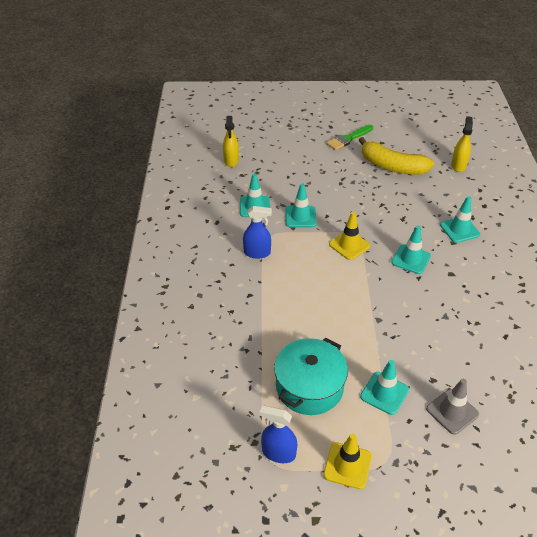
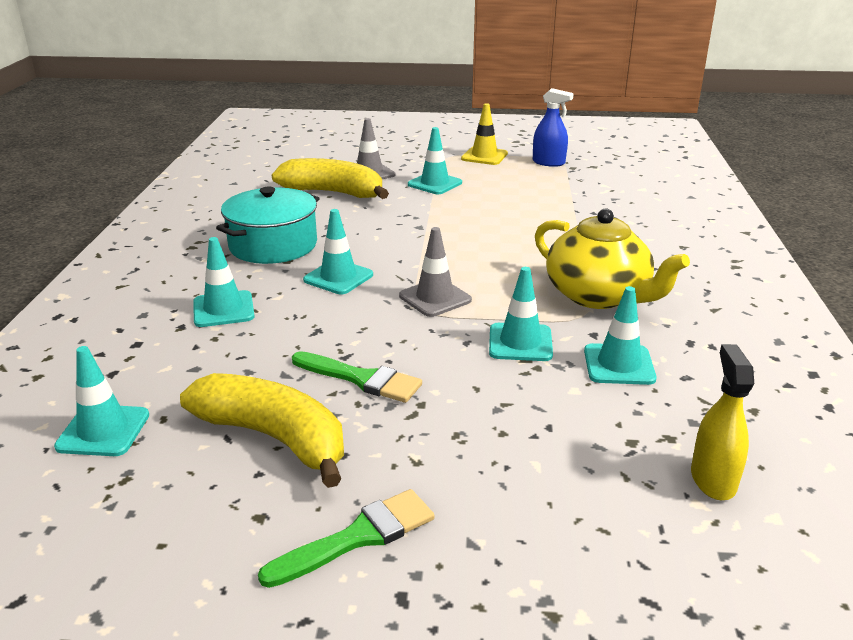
camera: 175 degrees left, 15 degrees down
(257, 253) = (598, 296): blue spray bottle -> yellow teapot
(309, 387) = (516, 189): turquoise pot -> turquoise pot (273, 245)
(349, 245) = (435, 298): yellow traffic cone -> grey traffic cone
(369, 193) = (361, 379): none -> green brush
(458, 165) = (103, 431): yellow spray bottle -> turquoise traffic cone
(467, 369) = (333, 193): none -> yellow banana

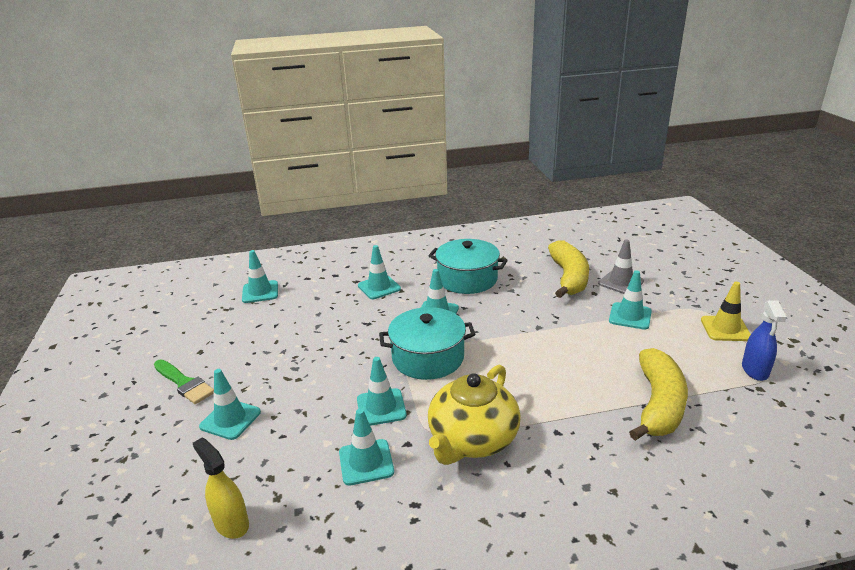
camera: 75 degrees right, 0 degrees up
(274, 437) = (260, 338): yellow banana -> yellow banana (658, 404)
(361, 379) = (319, 351): green brush -> none
(435, 298) = (428, 358): grey traffic cone -> turquoise pot
(491, 477) = (230, 419): none -> turquoise traffic cone
(713, 479) = (231, 523): yellow spray bottle -> yellow spray bottle turned 120 degrees counterclockwise

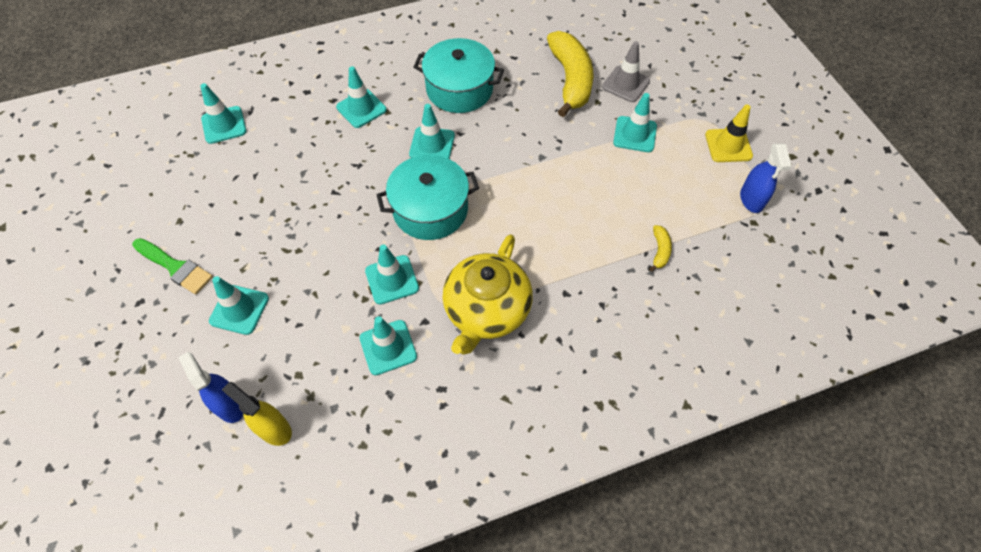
camera: 10 degrees left, 30 degrees up
(194, 497) = (229, 404): none -> blue spray bottle
(658, 404) = (660, 251): yellow banana -> yellow banana, size x0.42

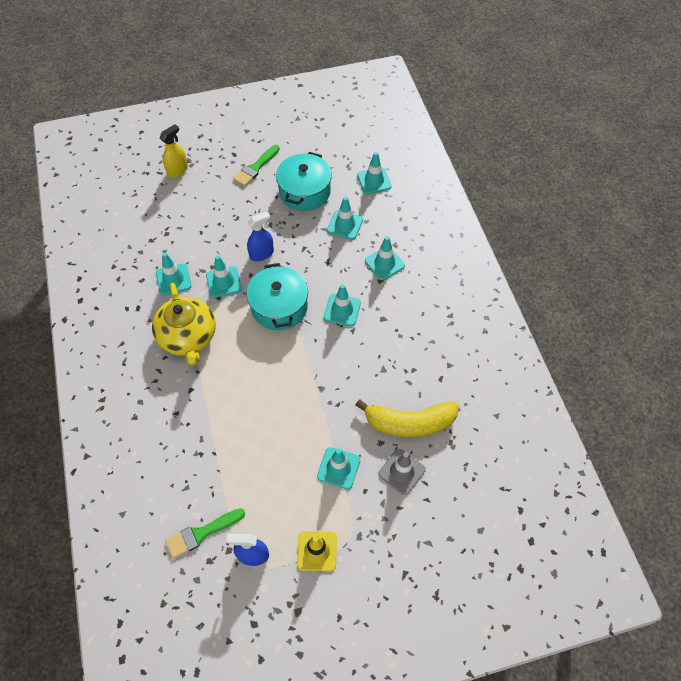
camera: 95 degrees right, 0 degrees up
(229, 404) = (156, 202): blue spray bottle -> blue spray bottle (261, 254)
(239, 309) = (218, 202): turquoise traffic cone -> turquoise traffic cone (345, 225)
(274, 429) = (135, 223): yellow spray bottle -> yellow spray bottle (177, 170)
(459, 89) = (402, 333): turquoise pot -> turquoise pot (304, 191)
(486, 310) = (188, 337): yellow teapot -> yellow teapot turned 135 degrees counterclockwise
(660, 251) = (214, 464): yellow banana -> none
(744, 251) = (201, 533): none -> green brush

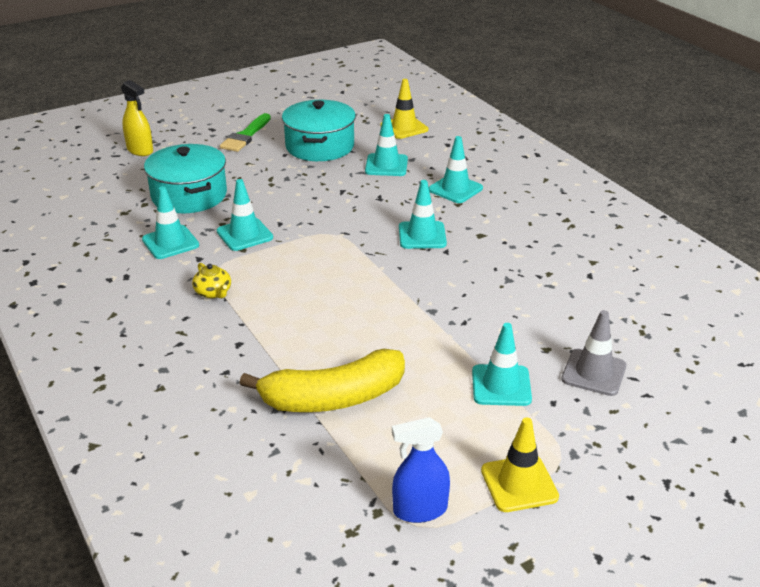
camera: 15 degrees left, 25 degrees down
(177, 170) = (140, 150): yellow spray bottle -> yellow spray bottle turned 105 degrees clockwise
(188, 337) = (213, 292): yellow teapot -> yellow teapot, size x0.41
(201, 533) = (323, 500): green brush -> none
(261, 254) = (287, 203): blue spray bottle -> none
(279, 307) = (334, 245): turquoise pot -> turquoise pot (189, 195)
(374, 181) = (404, 127): turquoise traffic cone -> yellow traffic cone
(409, 423) = (575, 323): yellow banana -> yellow banana (333, 398)

